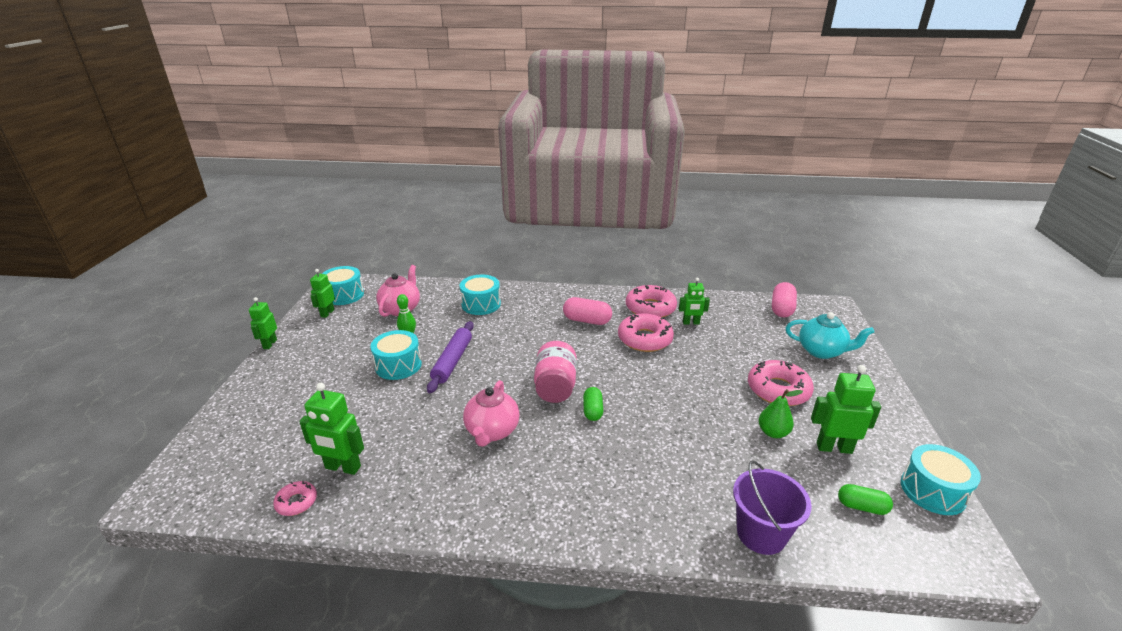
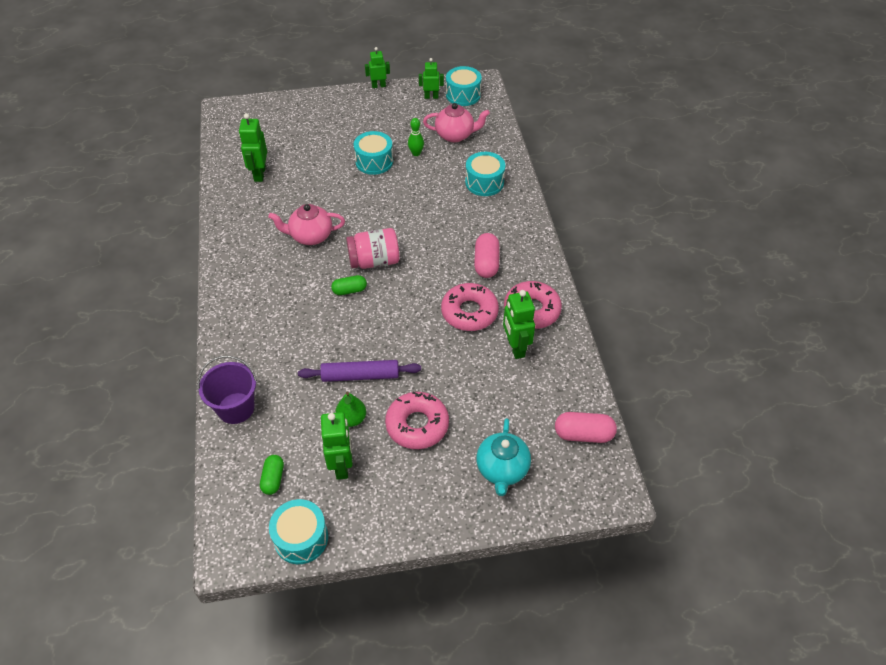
camera: 75 degrees right, 20 degrees up
(296, 502) = (228, 166): pink donut -> none
(452, 361) = (389, 190): purple rolling pin -> purple rolling pin (360, 375)
(691, 323) = (515, 347): green robot -> green robot, size x1.51

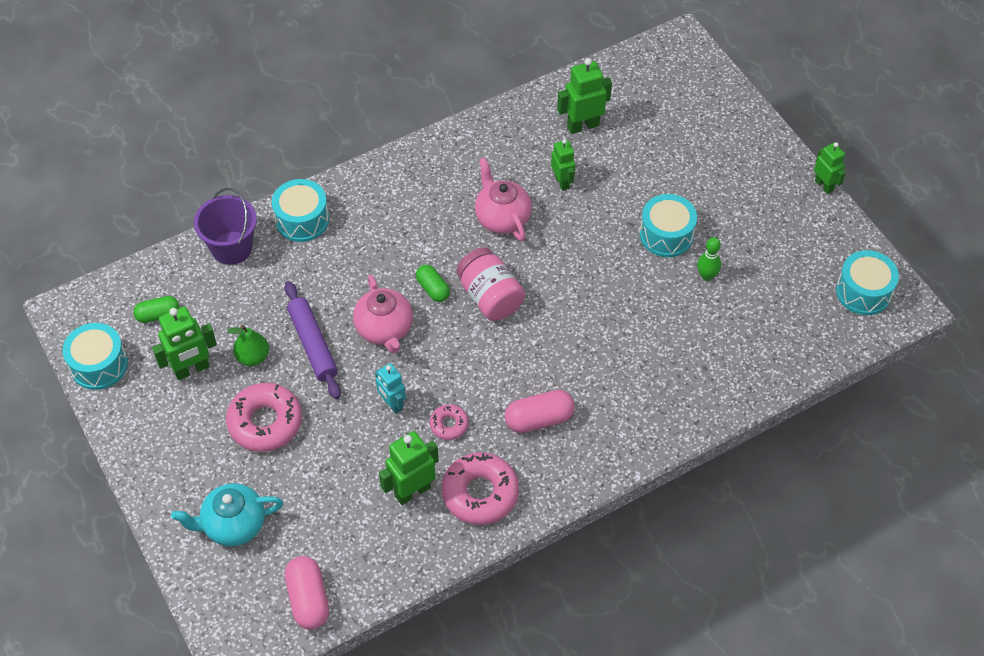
camera: 70 degrees right, 5 degrees up
(431, 97) = (836, 255): green robot -> green robot (562, 182)
(437, 340) = (392, 404): none -> turquoise robot
(455, 135) = (769, 310): pink teapot -> pink teapot (384, 329)
(469, 312) = (449, 425): pink donut -> pink donut, size x0.52
(484, 182) = (689, 373): turquoise drum -> turquoise drum (302, 220)

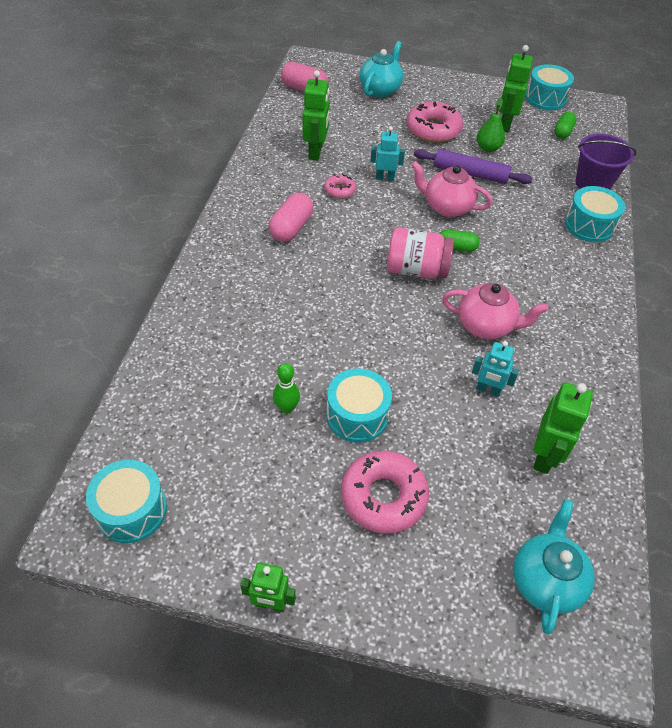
camera: 130 degrees right, 5 degrees down
(480, 493) = (278, 174): pink donut -> pink donut (383, 497)
(562, 182) = (488, 390): green robot -> turquoise robot
(666, 84) = (545, 580): none -> turquoise teapot

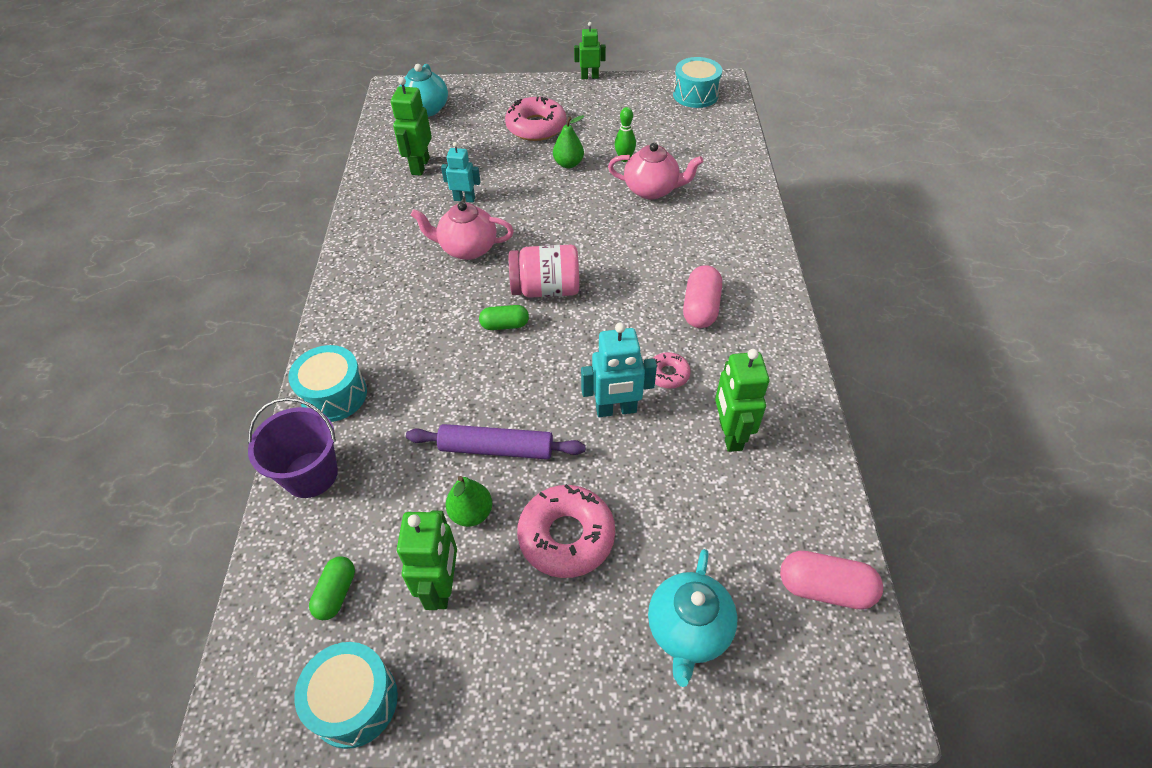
camera: 170 degrees right, 0 degrees up
(357, 415) = (568, 164): turquoise drum -> green pear
(385, 178) = (616, 410): turquoise robot -> turquoise robot, size x1.51
(447, 207) = (523, 380): pink teapot -> pink teapot (652, 190)

